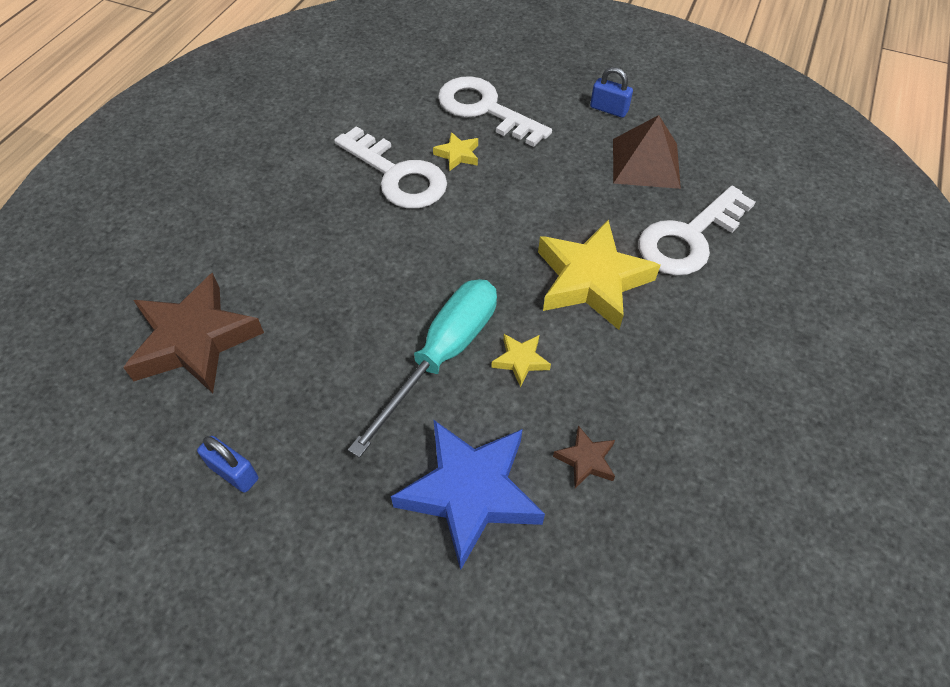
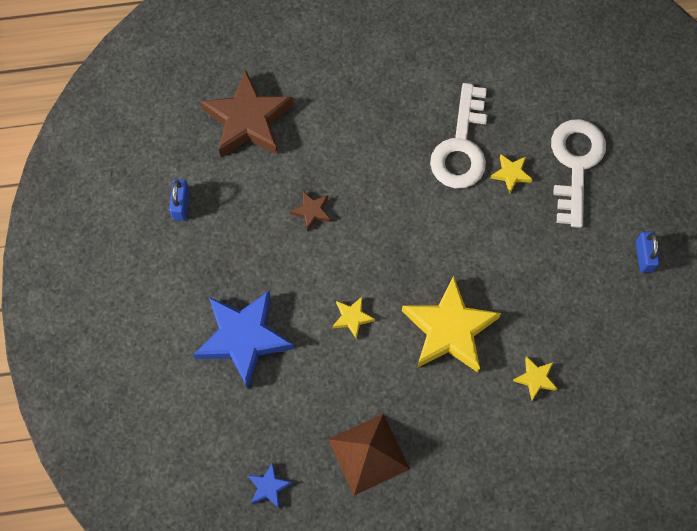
camera: 60 degrees right, 15 degrees up
(443, 356) = (326, 269): turquoise screwdriver -> none
(586, 460) = (304, 393): brown star -> brown star (312, 212)
(646, 163) = (598, 313): brown pyramid -> brown pyramid (368, 454)
(688, 238) = (535, 379): white key -> yellow star
(694, 569) = (268, 487): none -> blue star

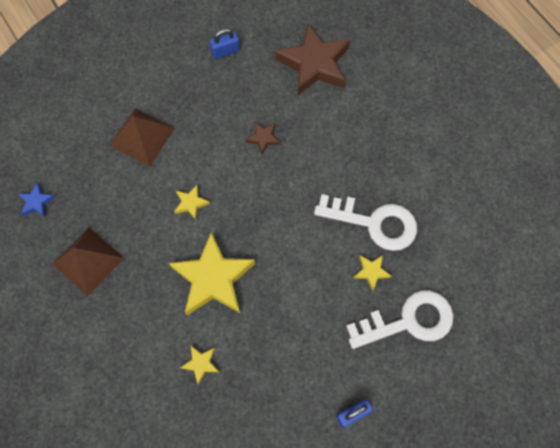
camera: 65 degrees right, 0 degrees up
(243, 338) = (142, 136): blue star -> brown pyramid
(461, 147) = (374, 223): white key -> white key turned 150 degrees counterclockwise

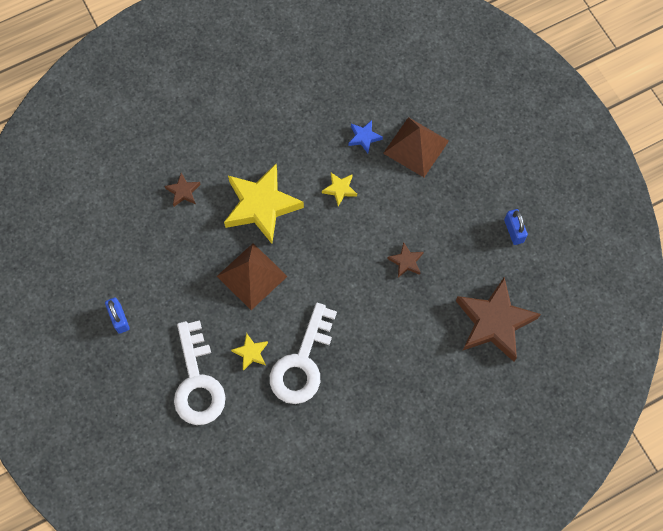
camera: 95 degrees right, 0 degrees up
(37, 202) = (353, 56): blue star -> blue star (364, 137)
(88, 261) = (291, 99): brown pyramid -> brown pyramid (251, 276)
(201, 363) = (183, 191): yellow star -> brown star

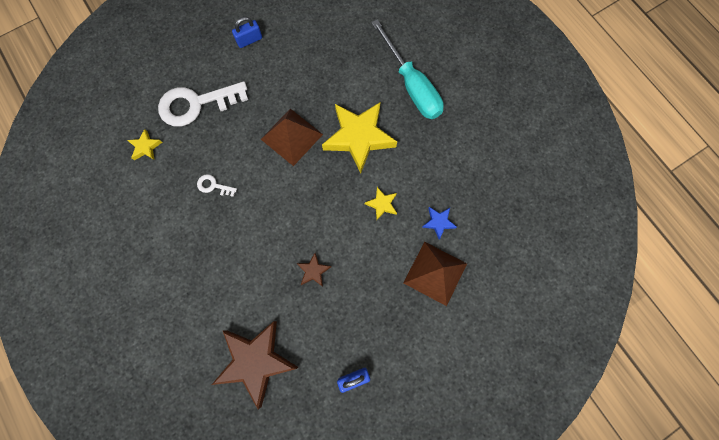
camera: 85 degrees right, 5 degrees up
(183, 191) = (366, 73): brown star -> none
(205, 146) = (411, 85): none -> turquoise screwdriver
(251, 353) = (222, 143): yellow star -> yellow star (145, 147)
(302, 363) = (213, 186): white key -> white key, size x0.43

